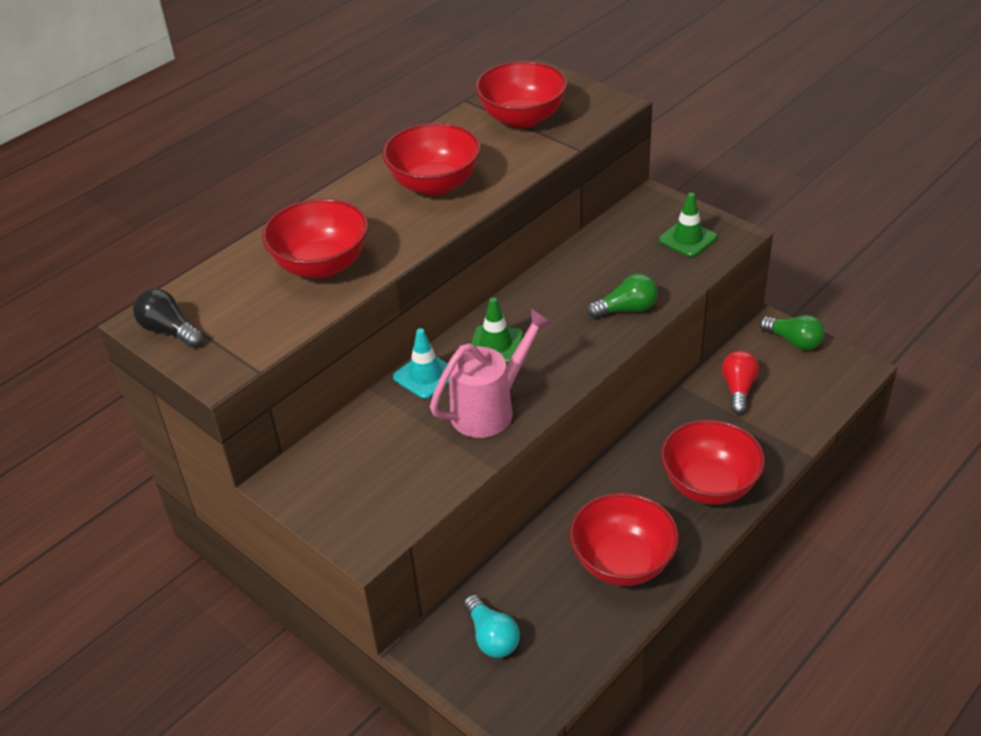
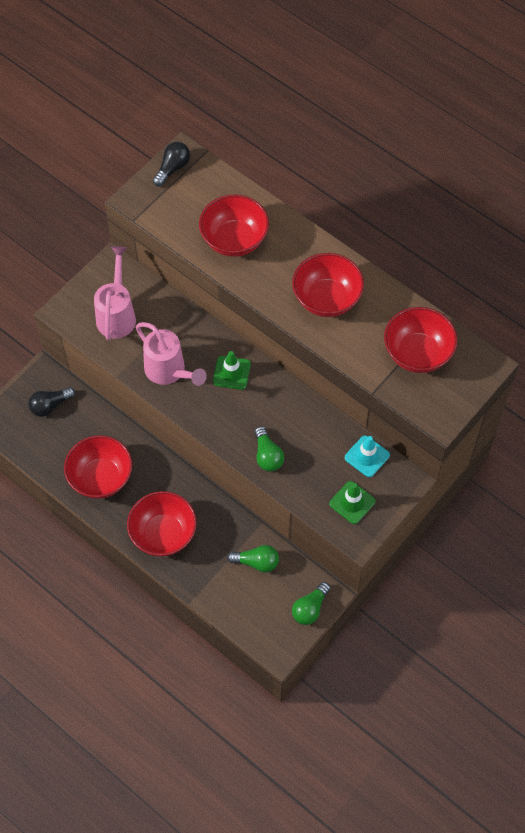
camera: 85 degrees right, 20 degrees up
(381, 473) = (117, 315): none -> pink watering can
(425, 375) = (202, 332): turquoise traffic cone -> turquoise traffic cone (367, 456)
(491, 637) = (50, 405): turquoise light bulb -> black light bulb
(738, 389) = (256, 562): red light bulb -> green light bulb

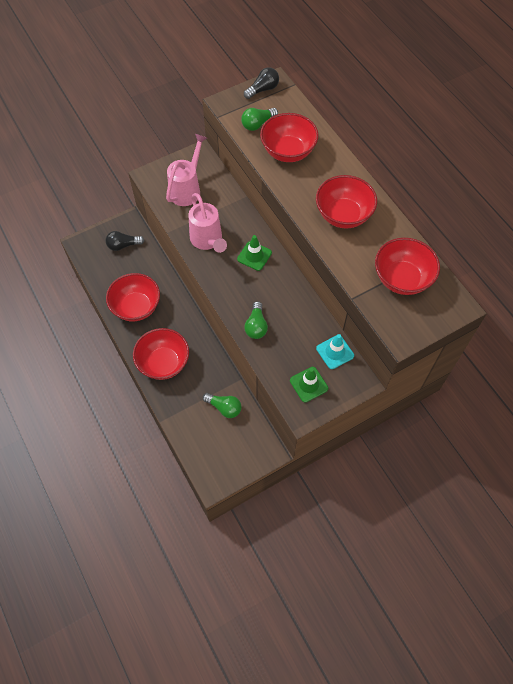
camera: 20 degrees right, 0 degrees up
(310, 608) = (251, 458): green light bulb -> green light bulb (257, 124)

